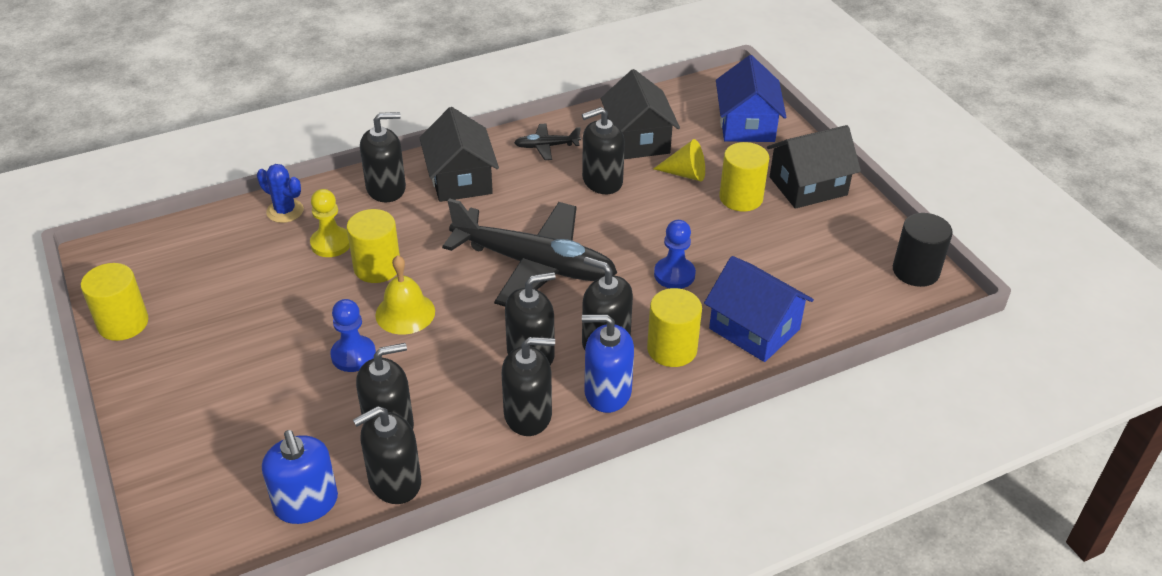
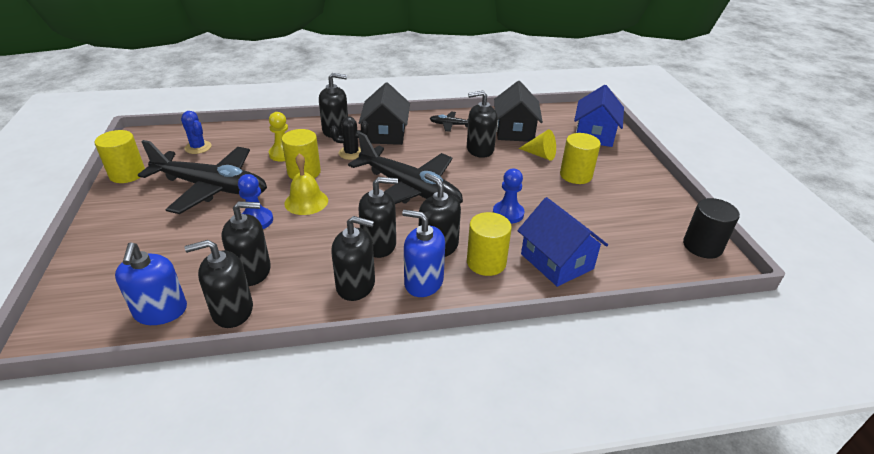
camera: 15 degrees right, 5 degrees down
(260, 319) = (211, 187): none -> black plane
(285, 211) = (266, 132): blue cactus -> blue cactus (198, 147)
(427, 222) = (351, 153): none -> black cactus
(808, 186) = (629, 176): black house -> none

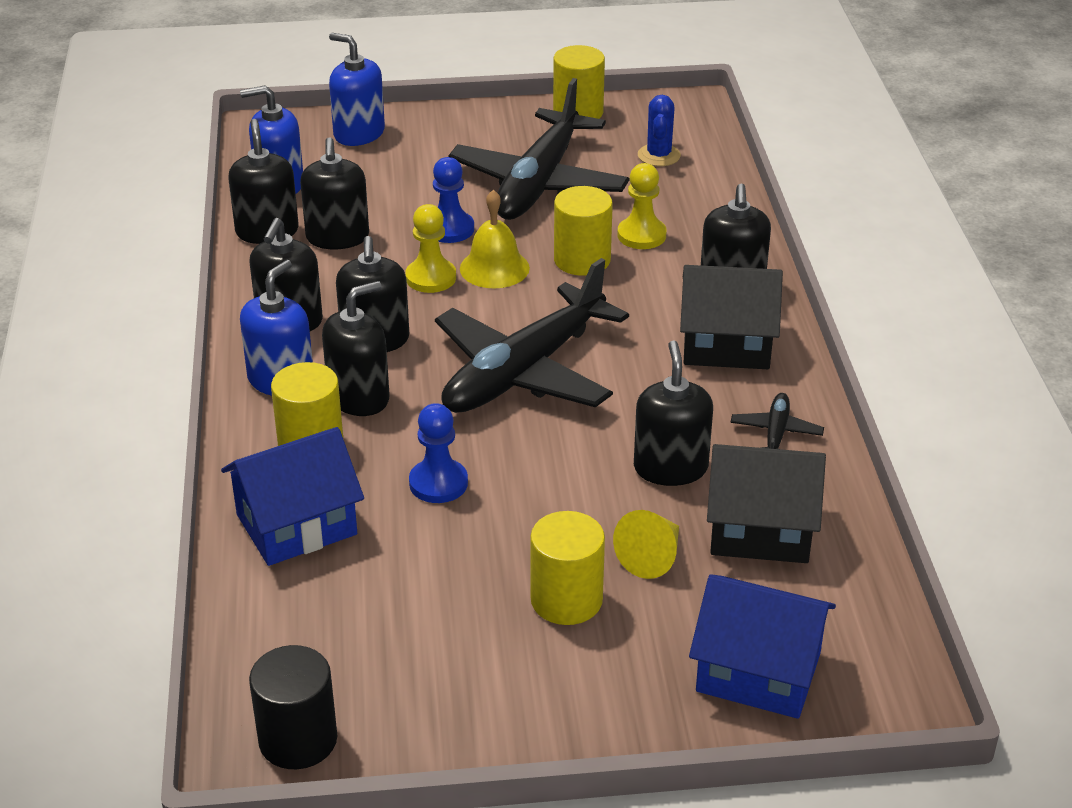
camera: 95 degrees right, 0 degrees up
(97, 272) = (359, 133): none -> blue soap dispenser
(198, 147) = (659, 155): blue cactus -> blue cactus turned 45 degrees counterclockwise
(312, 225) = (431, 278): none -> yellow pawn
(351, 153) = (647, 305): black cactus -> none

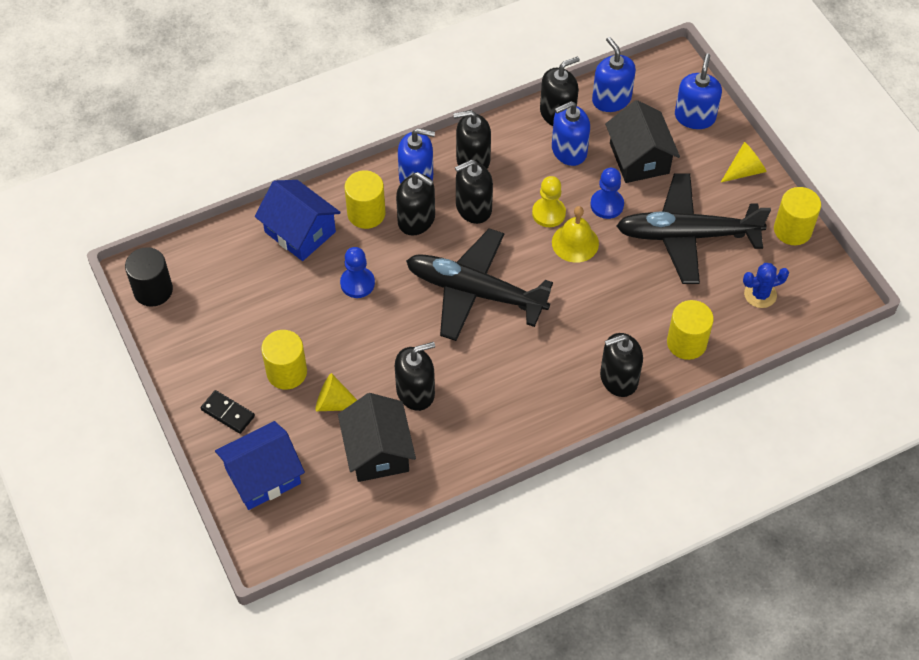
camera: 70 degrees right, 20 degrees up
(337, 237) = (569, 151): black soap dispenser -> blue soap dispenser
(468, 121) = (744, 171): none -> yellow cone
(582, 260) = (607, 287): yellow cylinder -> yellow cylinder (686, 342)
(614, 691) = (228, 413): none -> black domino
(641, 235) = (652, 312): yellow pawn -> none
(726, 344) = (550, 391): black house -> black house (639, 158)
(758, 672) = (263, 476): blue house -> blue house turned 60 degrees clockwise
(776, 434) = (470, 439): black plane -> none

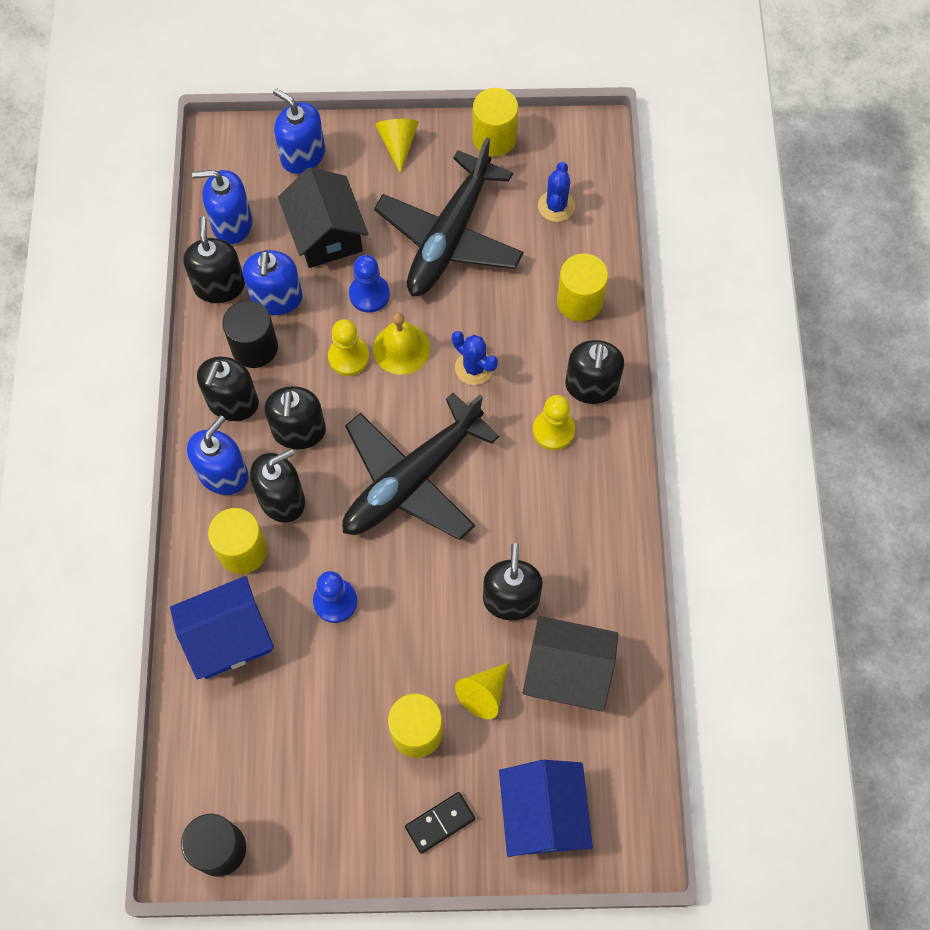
camera: 65 degrees left, 10 degrees up
(522, 154) = (254, 347): none -> black cylinder
(566, 367) = (553, 430): none -> yellow pawn
(587, 295) = (474, 368): none -> blue cactus
(639, 158) = (326, 234): black house -> black house turned 60 degrees clockwise

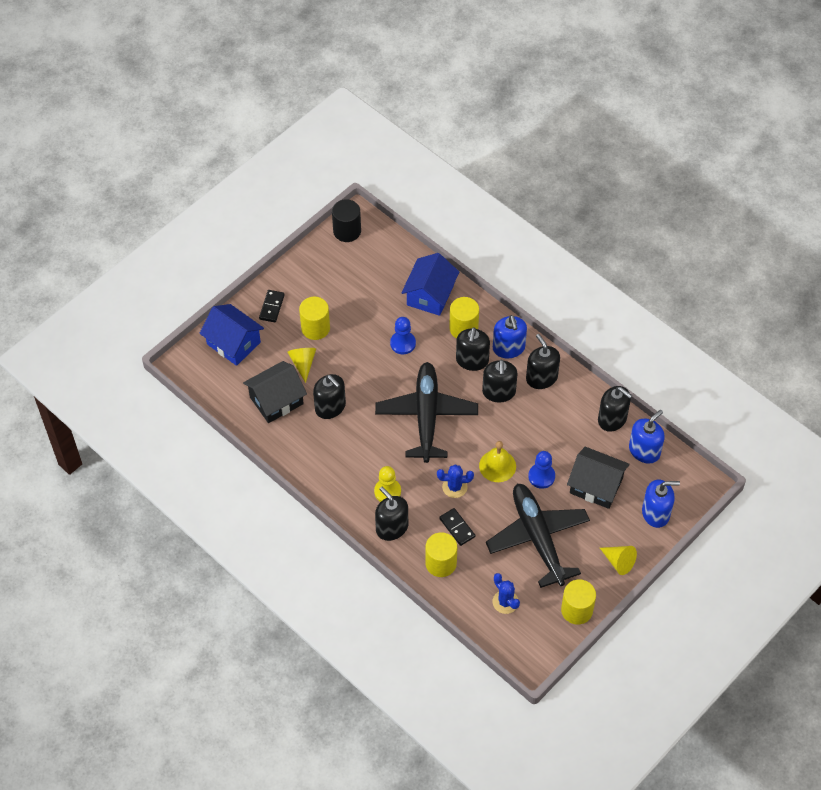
camera: 135 degrees right, 10 degrees down
(254, 347) = (562, 407): black cylinder -> none
(276, 298) = (580, 437): blue soap dispenser -> none
(299, 431) = (499, 392): black soap dispenser -> black soap dispenser turned 135 degrees counterclockwise
(348, 357) = (516, 441): yellow pawn -> none
(521, 322) = (457, 527): none -> black domino

